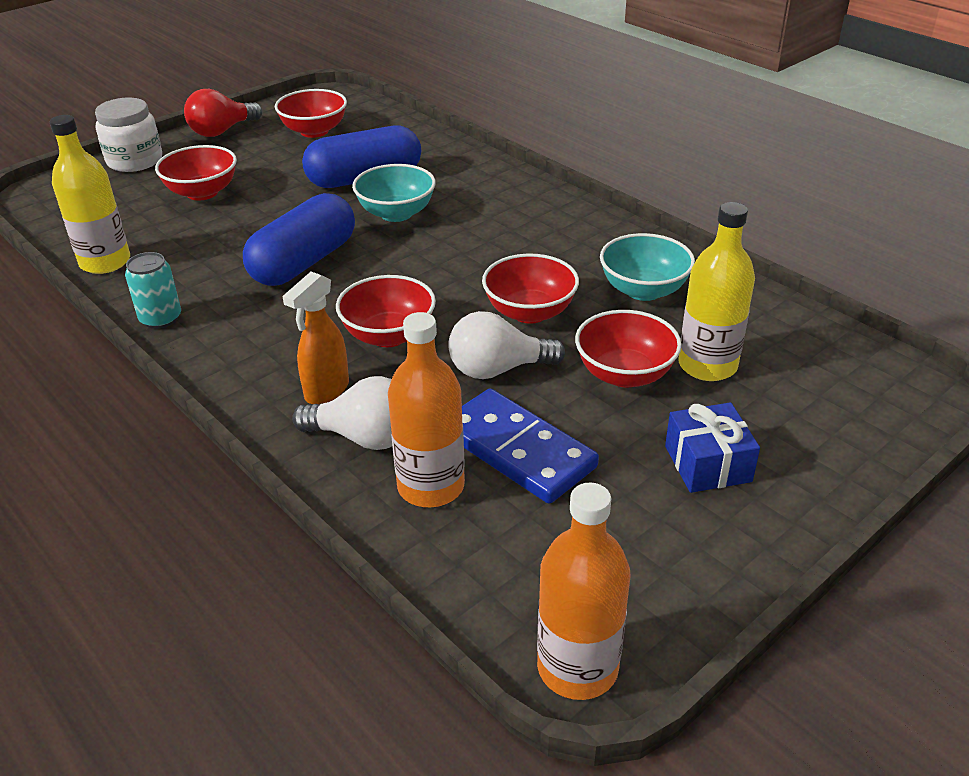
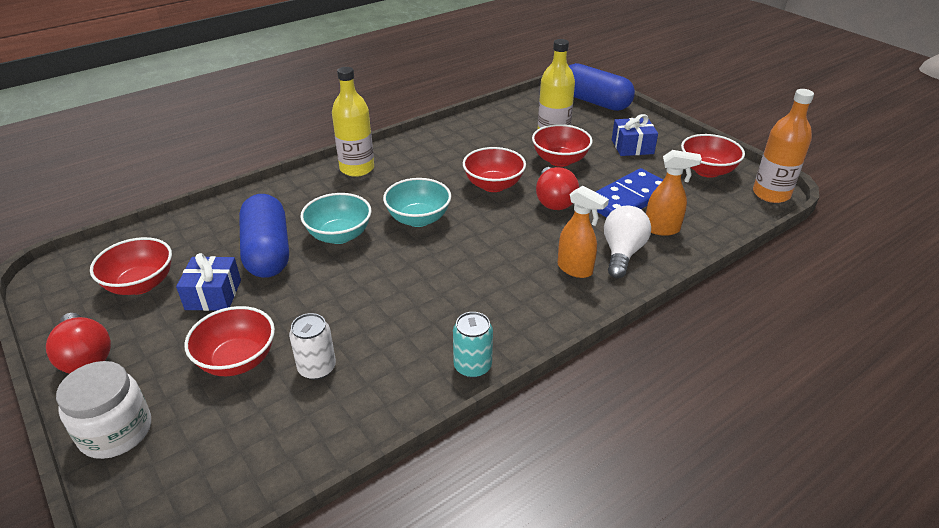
camera: 85 degrees left, 0 degrees up
(105, 262) = (359, 423): yellow bottle -> yellow bottle (357, 168)
(182, 231) = (317, 368): none -> white can
(296, 165) = (213, 295): none -> blue gift
(304, 262) = (402, 284): blue capsule -> blue capsule (594, 102)
(388, 335) = (512, 242): red bowl -> red bowl (707, 171)
(431, 486) = (662, 229): orange bottle -> orange spray bottle
(498, 369) = (553, 200): white light bulb -> red light bulb
(643, 290) = (476, 145): turquoise bowl -> turquoise bowl (418, 219)

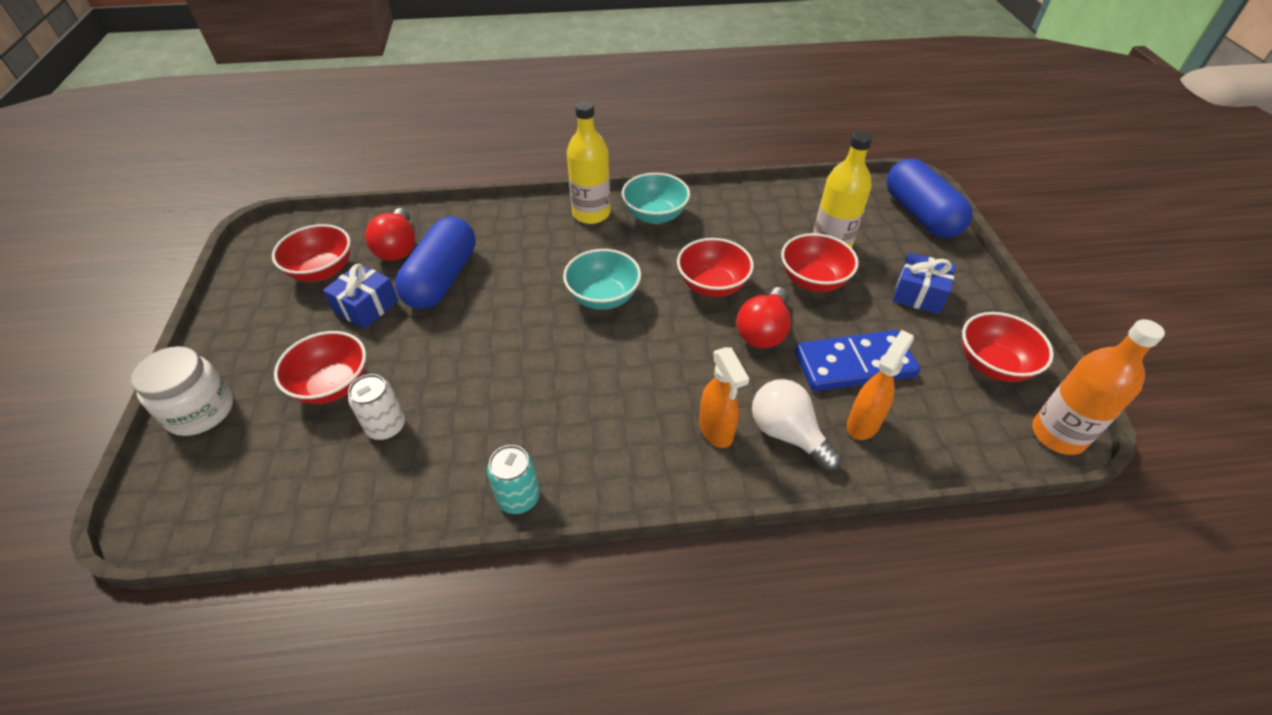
camera: 30 degrees right, 10 degrees up
(85, 357) = (234, 326): red light bulb -> red light bulb (398, 248)
(339, 235) = (516, 286): turquoise bowl -> turquoise bowl (655, 215)
(622, 253) = (787, 434): white light bulb -> white light bulb turned 90 degrees counterclockwise
(662, 229) = (863, 423): orange spray bottle -> orange spray bottle turned 90 degrees counterclockwise

